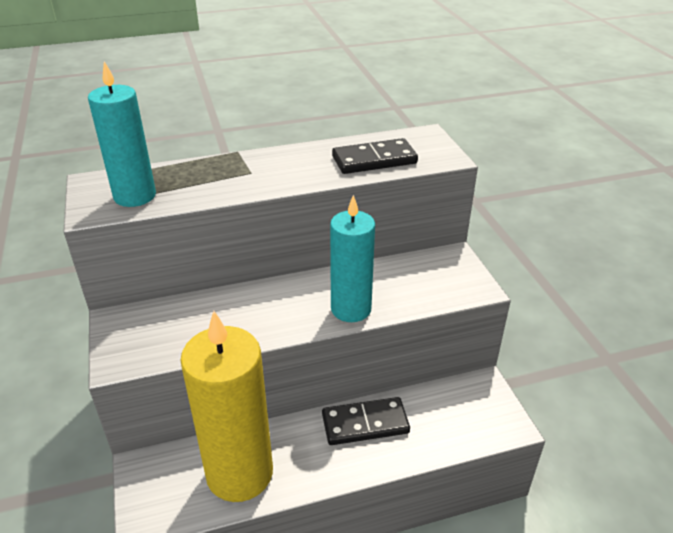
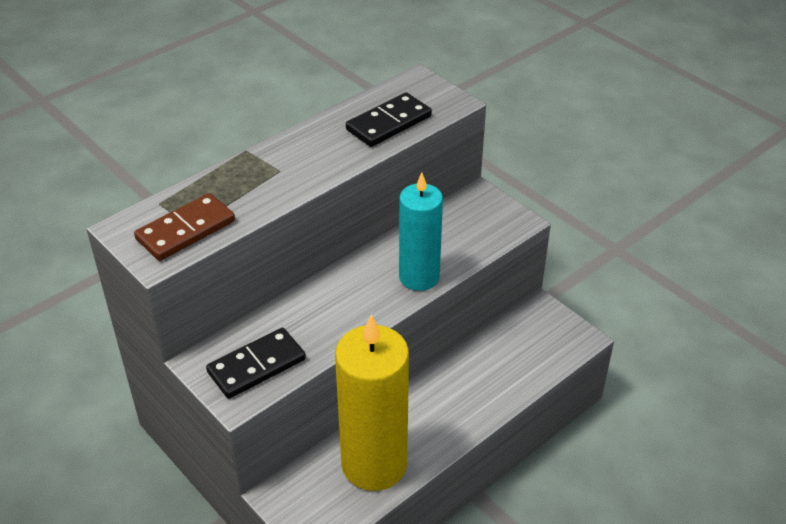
camera: 25 degrees left, 5 degrees up
(135, 196) = (185, 230): turquoise candle -> brown domino
(365, 423) = (458, 381): black domino -> black domino (256, 366)

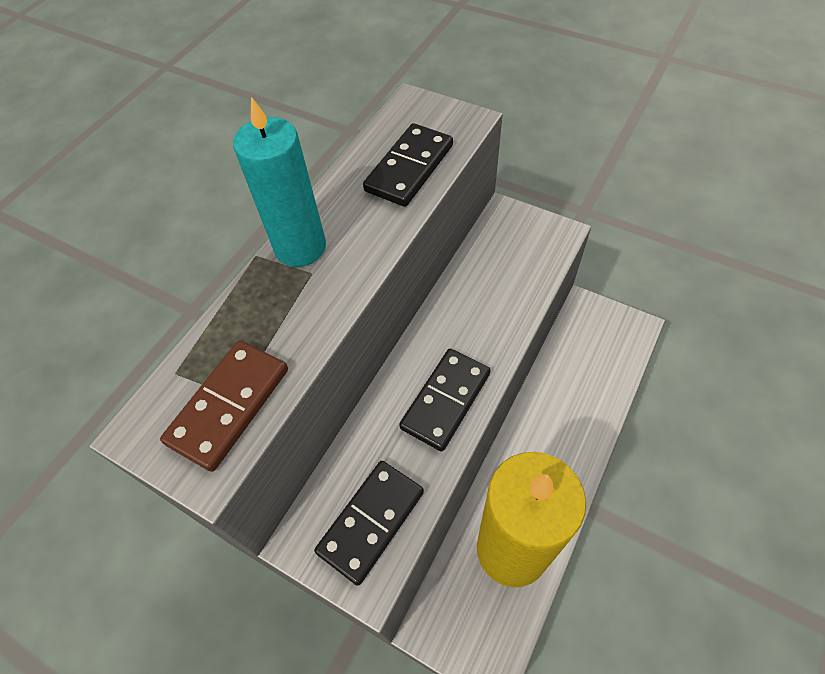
camera: 15 degrees left, 15 degrees up
(355, 308) = (446, 400): none -> black domino
(419, 277) = (494, 336): turquoise candle -> turquoise candle (300, 247)

